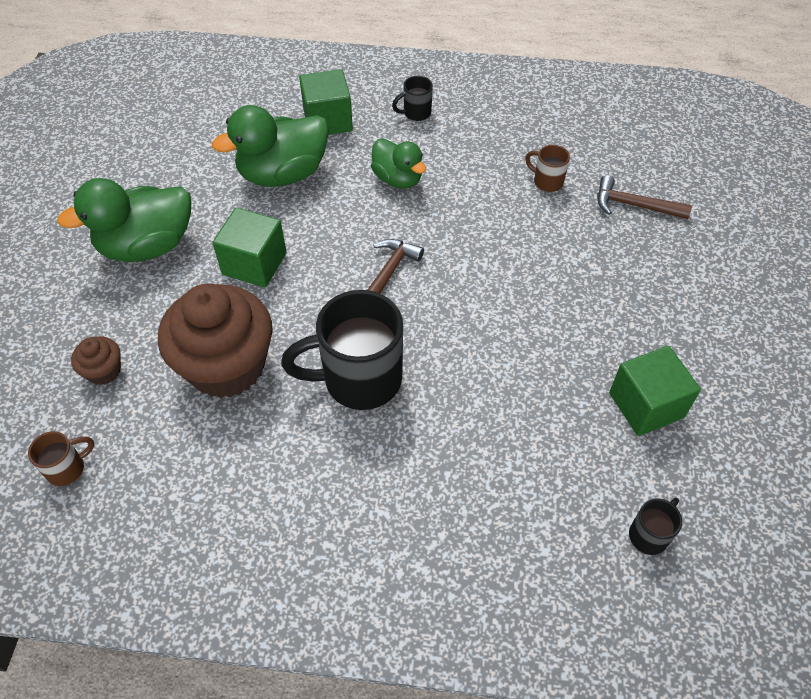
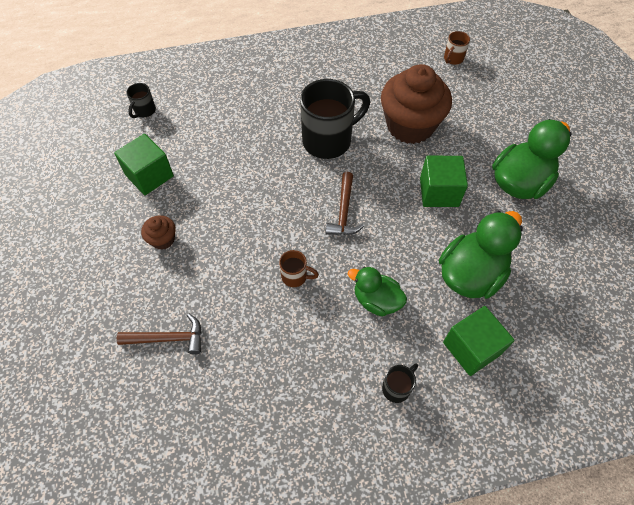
camera: 160 degrees right, 5 degrees up
(104, 371) = (476, 103): brown cupcake -> brown cupcake (163, 239)
(547, 182) = (249, 340): brown mug -> brown mug (295, 276)

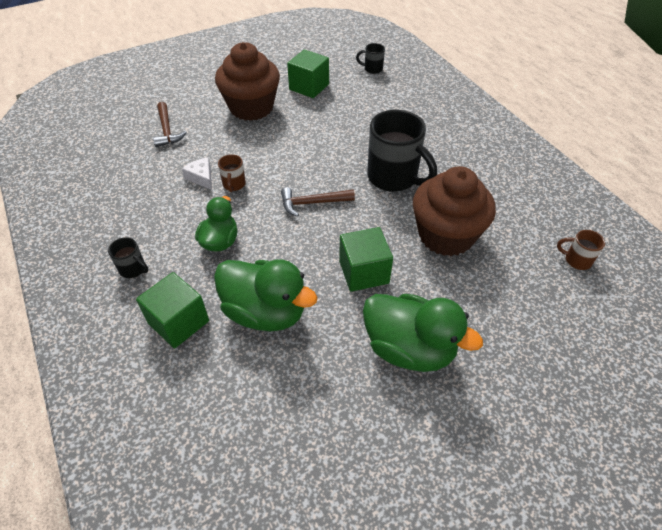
camera: 75 degrees right, 10 degrees down
(163, 239) = (251, 107): brown cupcake -> brown cupcake, size x2.29
(273, 307) = (201, 177): none -> white cheese

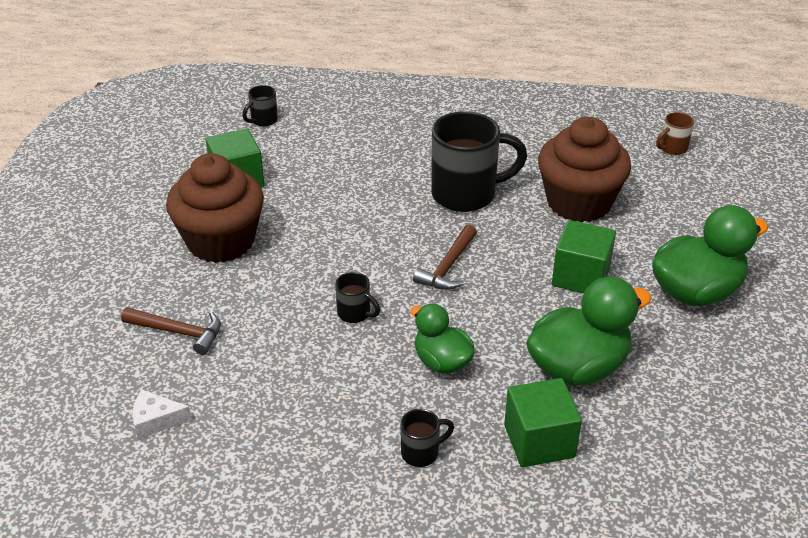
camera: 55 degrees left, 10 degrees down
(201, 177) = (312, 336): white cheese -> white cheese (156, 420)
(234, 185) = (355, 314): brown mug -> black mug

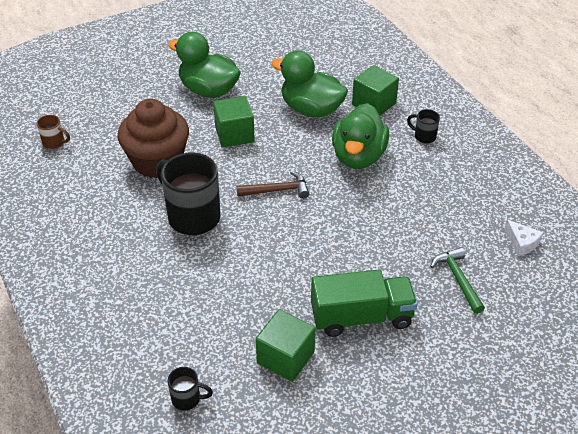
camera: 125 degrees left, 5 degrees up
(179, 332) = (458, 279): brown hammer -> green hammer
(221, 241) = (361, 317): brown cupcake -> green truck
(355, 314) = (358, 209): black mug -> none
(442, 362) = (358, 157): green duck -> green duck, size x1.63

